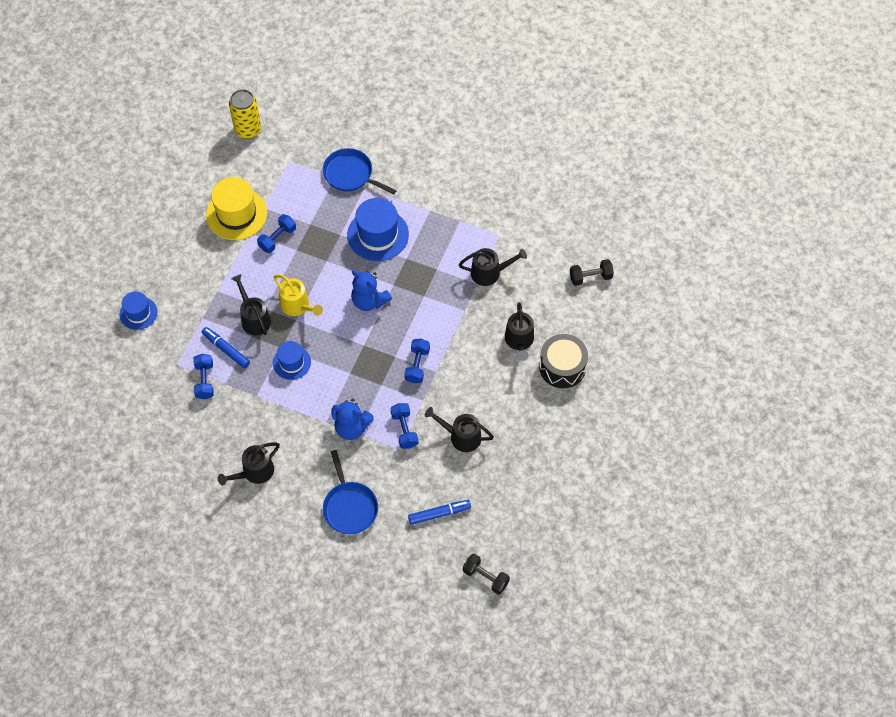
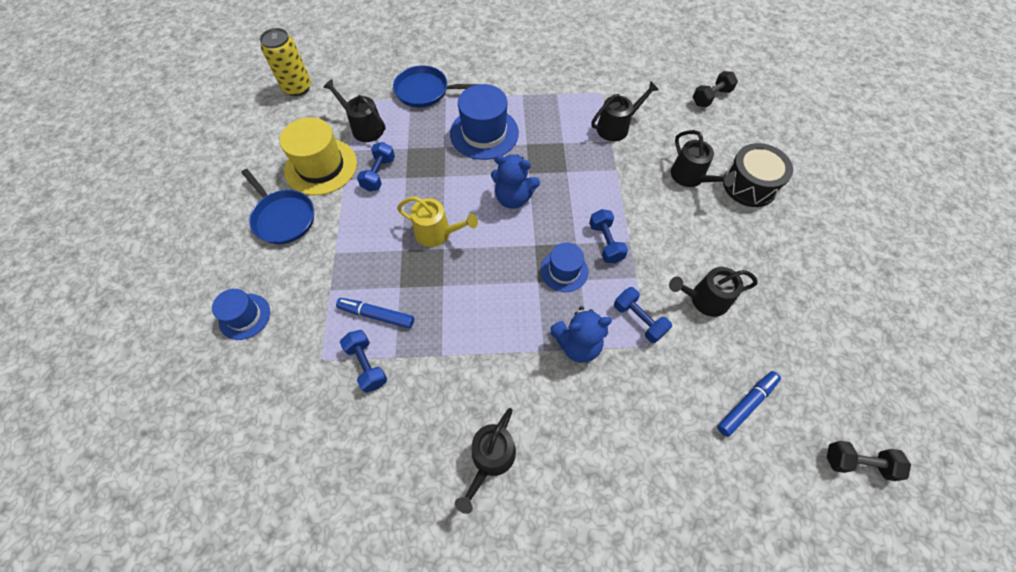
camera: 25 degrees left, 0 degrees up
(254, 318) = (394, 266): black watering can -> black watering can (364, 128)
(291, 362) = (464, 297): blue hat -> blue hat (564, 271)
(349, 507) = (637, 449): blue pan -> blue pan (283, 218)

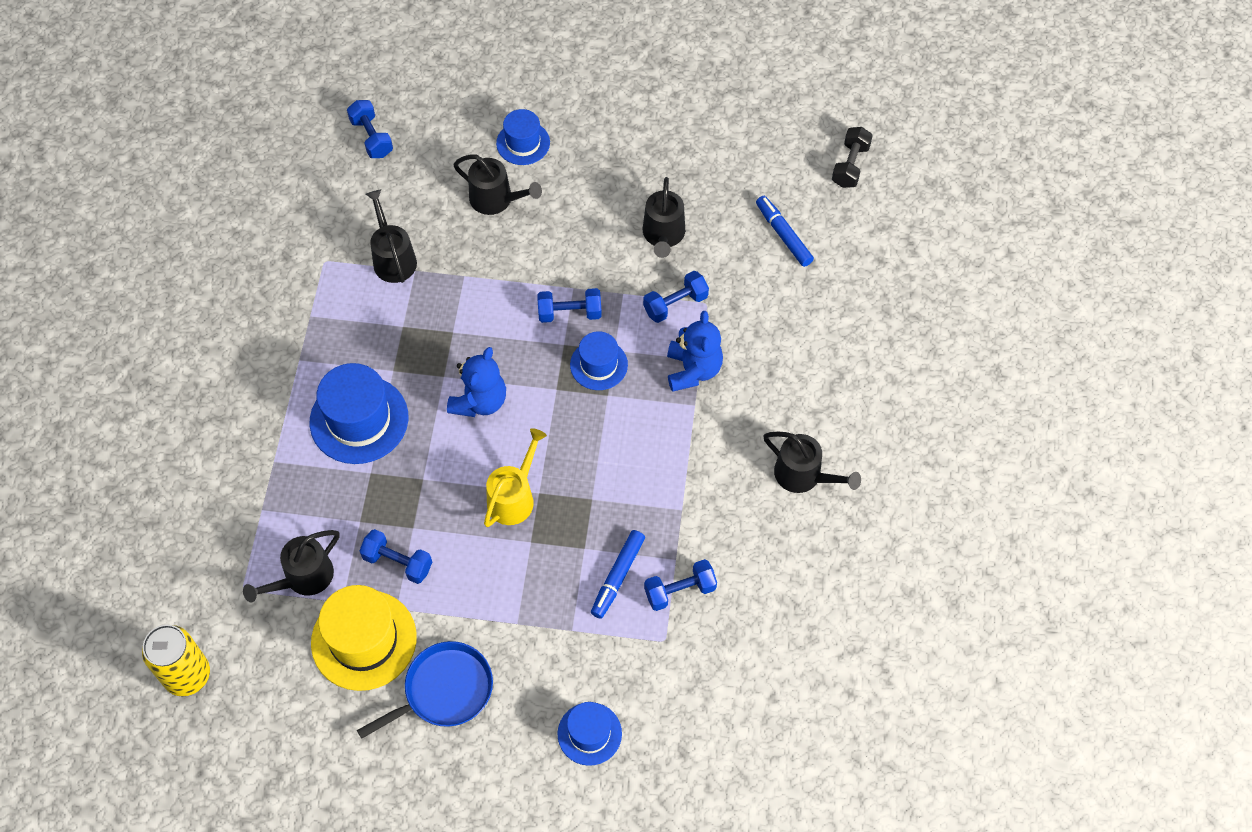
camera: 80 degrees left, 0 degrees up
(425, 91) = (252, 488): blue pan -> none
(690, 177) = (496, 199): black watering can -> black watering can turned 45 degrees clockwise
(711, 97) = (372, 137): black dumbbell -> blue dumbbell
(749, 185) = (523, 143): black drum -> blue hat

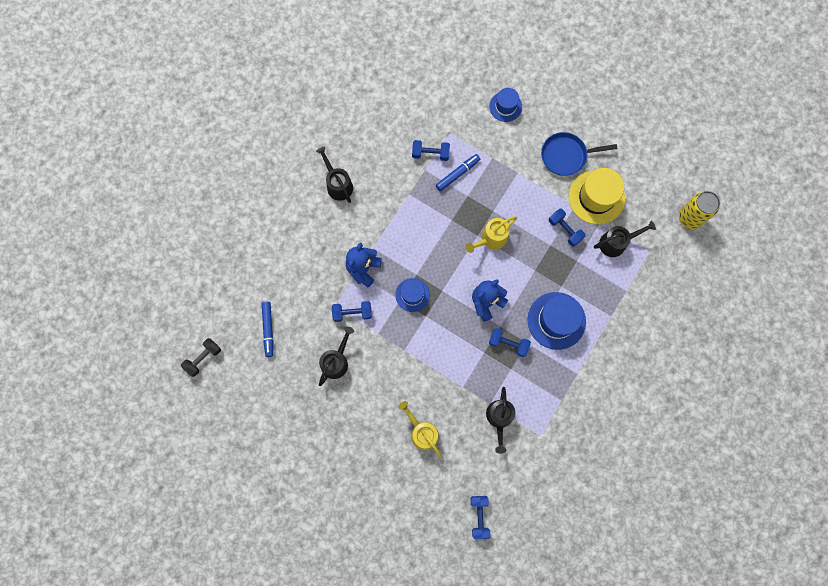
camera: 155 degrees left, 15 degrees up
(496, 199) = (422, 432): black watering can -> yellow watering can
(523, 143) = (388, 467): blue hat -> none
(570, 313) = (413, 334): blue dumbbell -> blue dumbbell (508, 344)

